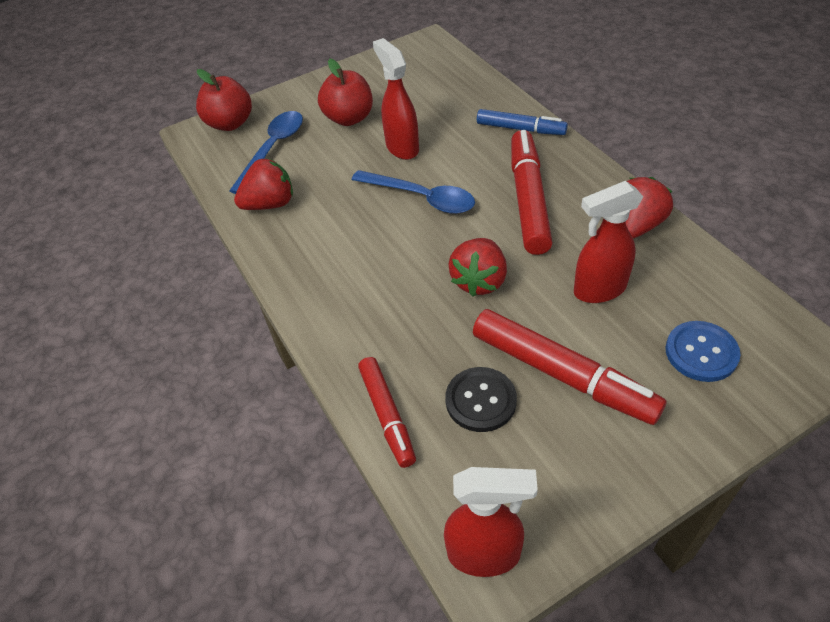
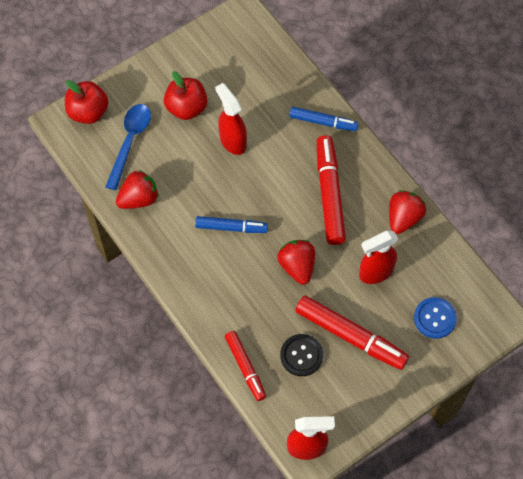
camera: 10 degrees left, 15 degrees up
(388, 235) = (231, 227): none -> blue marker
(421, 198) = (252, 192): blue spoon -> none
(479, 281) = (297, 266): red strawberry -> red strawberry turned 150 degrees clockwise

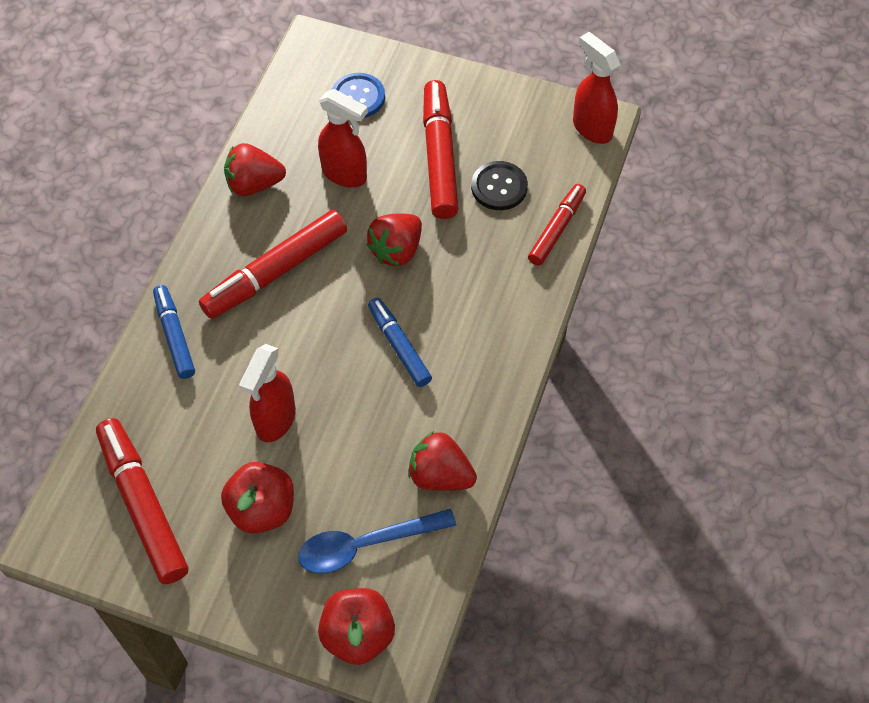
camera: 125 degrees left, 5 degrees down
(230, 58) = (143, 506): none -> red marker

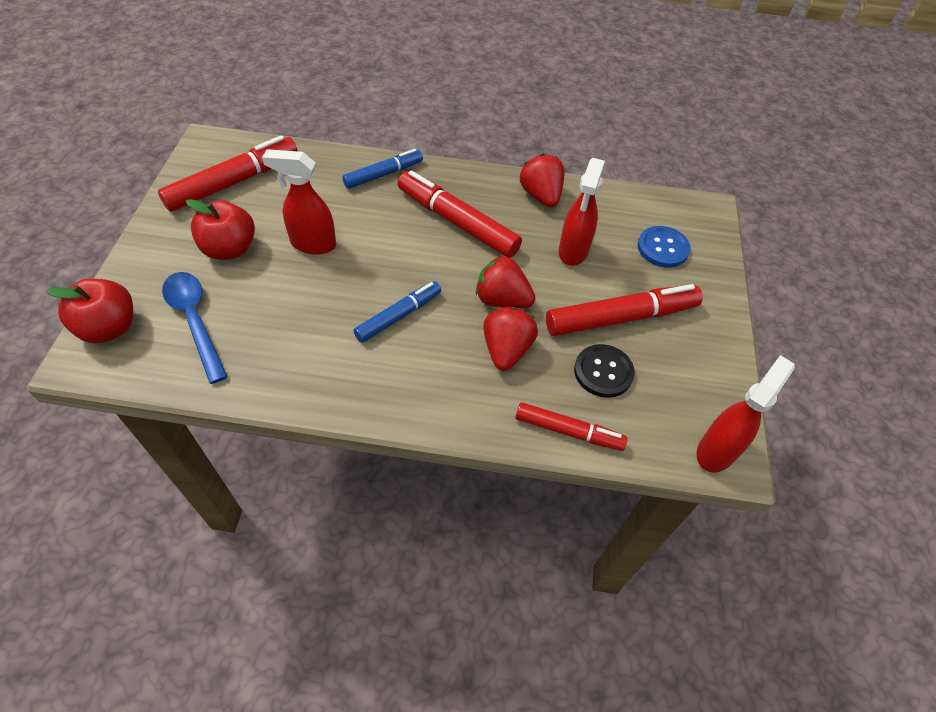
camera: 75 degrees right, 5 degrees down
(440, 475) = (265, 366): red strawberry -> red strawberry (506, 350)

